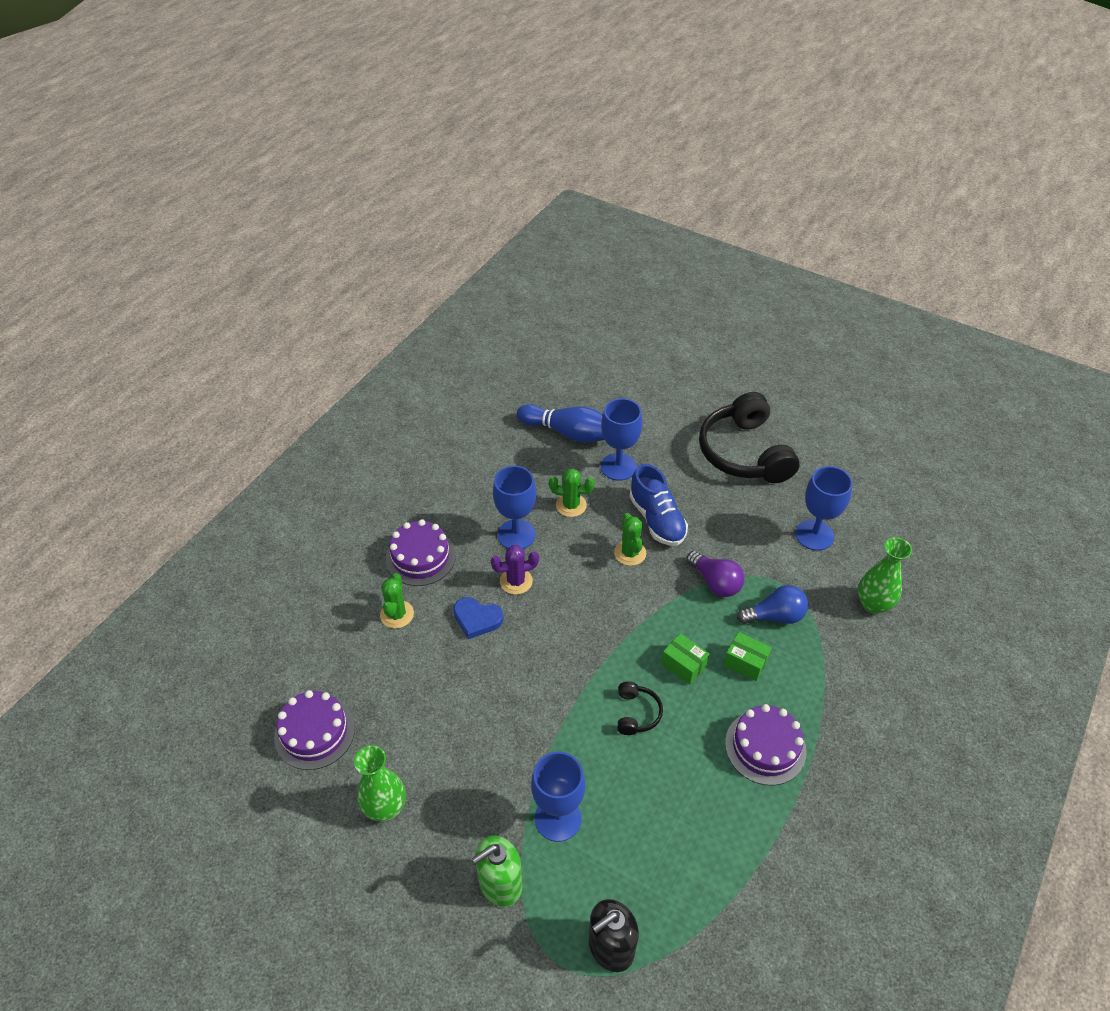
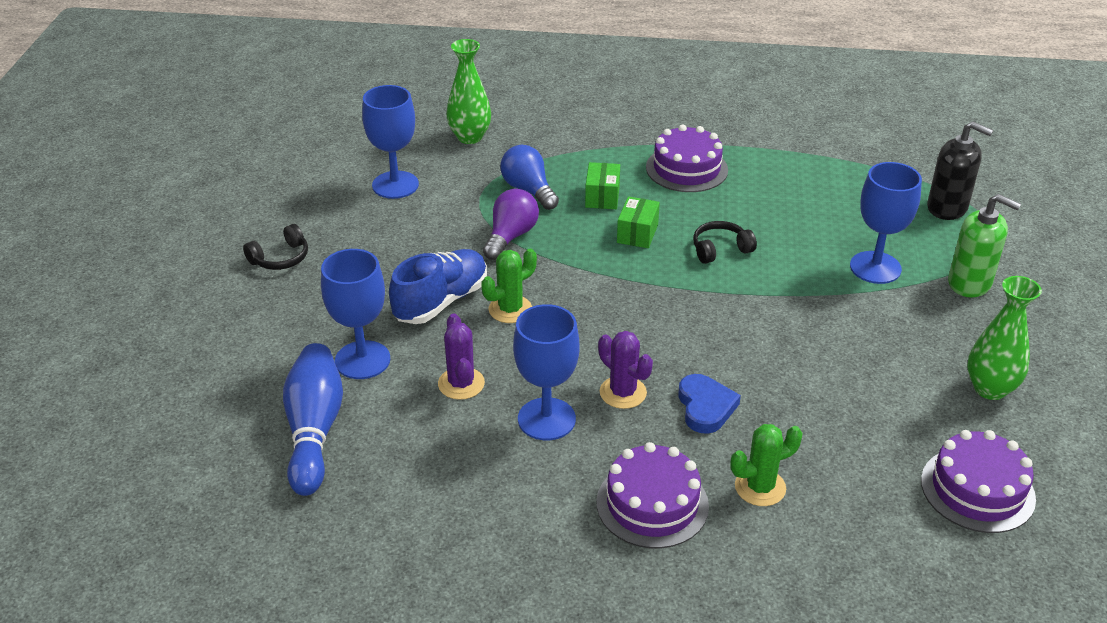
camera: 115 degrees left, 10 degrees down
(571, 505) = (461, 384): green cactus -> purple cactus
(744, 453) = (280, 258): black headphones -> black headphones, size x0.43

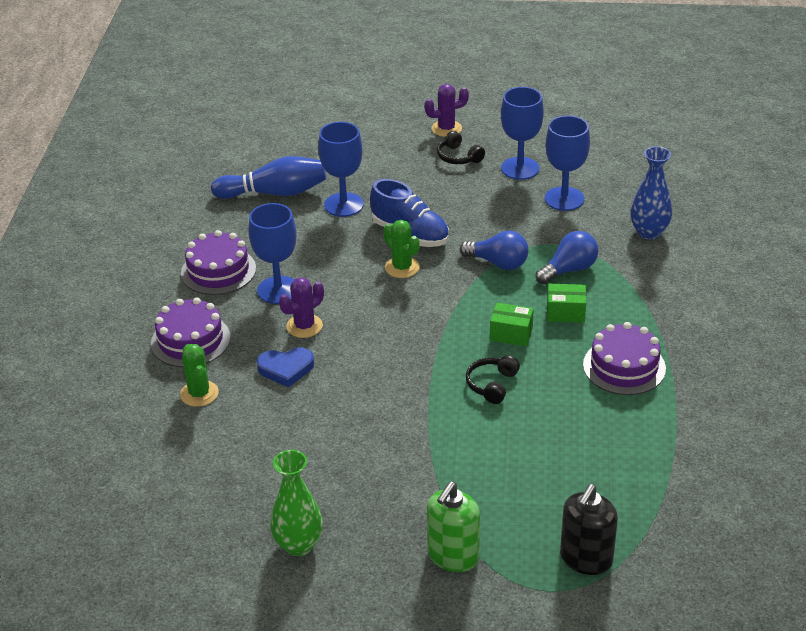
camera: 90 degrees right, 0 degrees up
(461, 384) = (317, 249): purple cactus -> purple cactus (446, 128)
(470, 137) = (649, 232): green vase -> blue vase
(510, 236) = (498, 263): purple light bulb -> blue light bulb
(720, 249) = (492, 384): black headphones -> black headphones turned 135 degrees counterclockwise
(875, 267) = (473, 488): blue goblet -> blue goblet (520, 168)
(977, 489) = (181, 516): purple cake -> purple cake (218, 271)

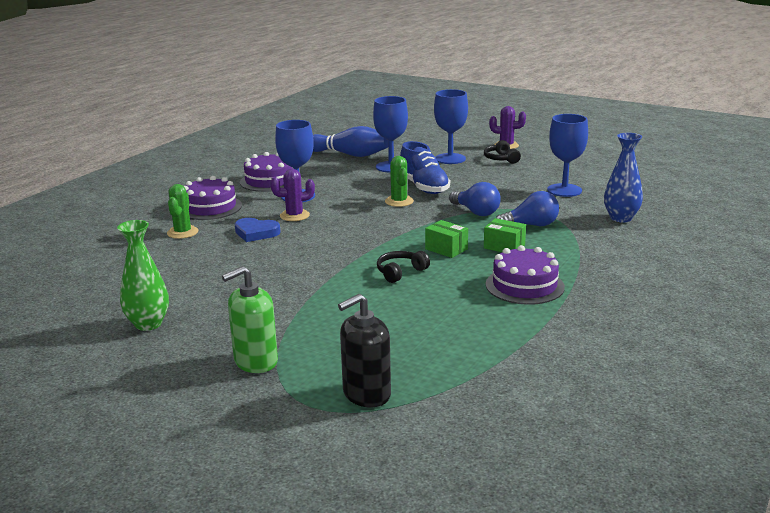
camera: 25 degrees right, 15 degrees down
(520, 168) = (543, 171): blue goblet -> blue goblet (450, 159)

